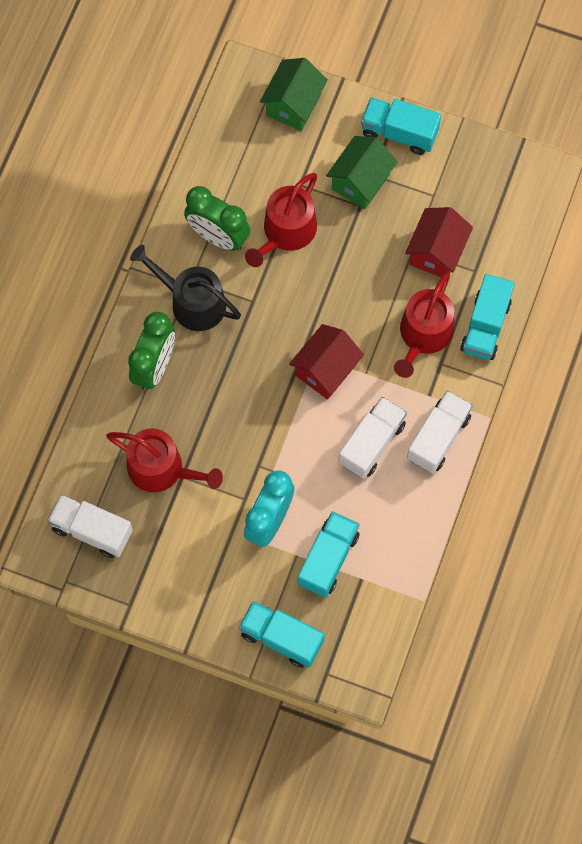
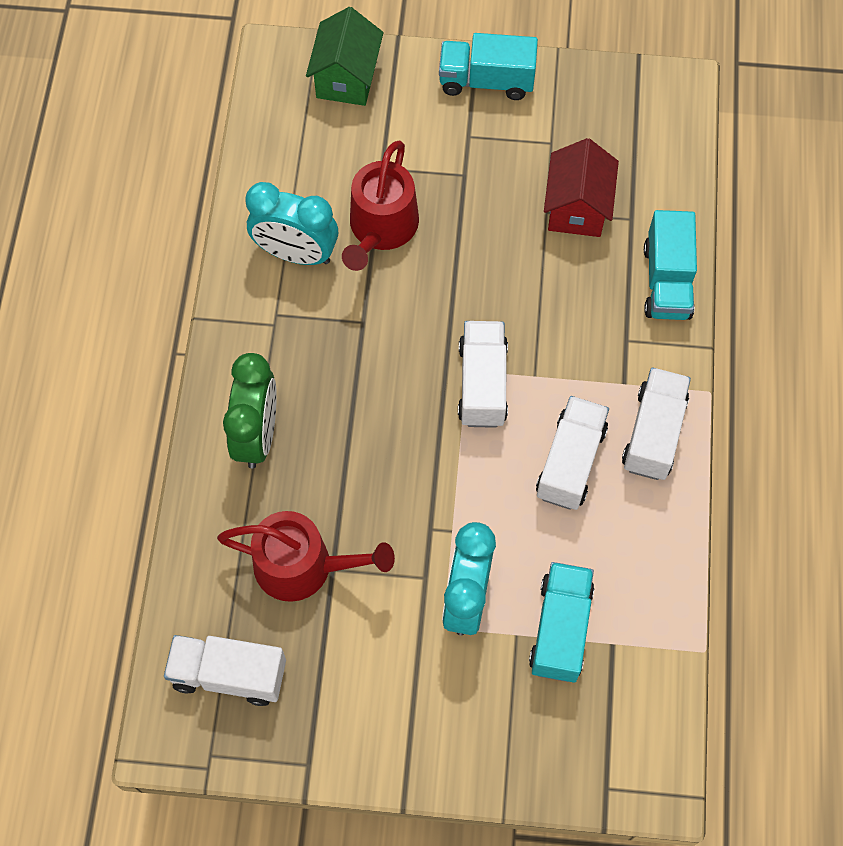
camera: 15 degrees left, 5 degrees down
(192, 302) = (284, 341): black watering can -> none
(218, 237) = (296, 254): green clock -> turquoise clock
(281, 638) = (530, 755): turquoise truck -> none
(326, 370) = (482, 384): red house -> white truck
(360, 182) = (456, 147): green house -> none
(423, 335) = (593, 310): red watering can -> none

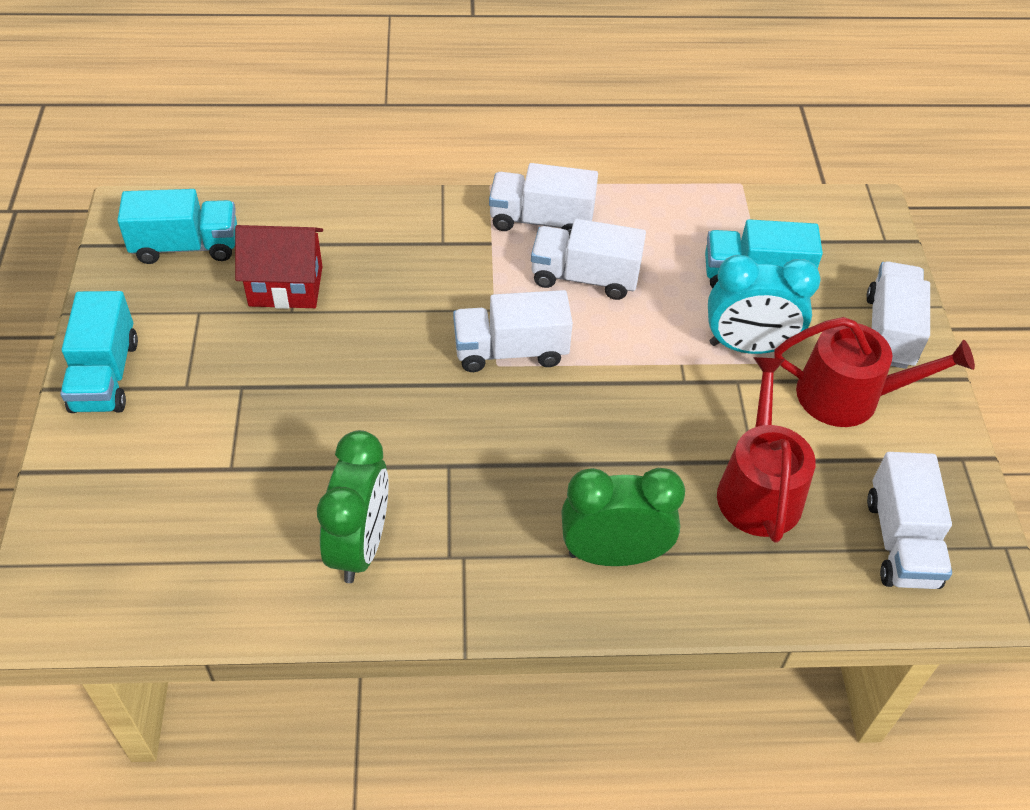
camera: 100 degrees left, 15 degrees down
(296, 254) = (360, 546): turquoise clock -> green clock
(346, 78) = (86, 521): green house -> none
(381, 228) = (318, 460): red watering can -> red watering can (848, 396)
(472, 747) = (889, 331): none -> white truck
(666, 281) = (372, 215): turquoise truck -> turquoise truck (186, 246)

